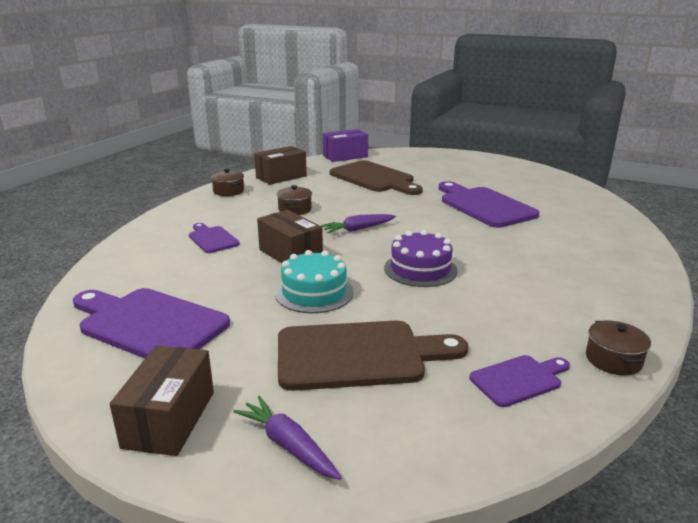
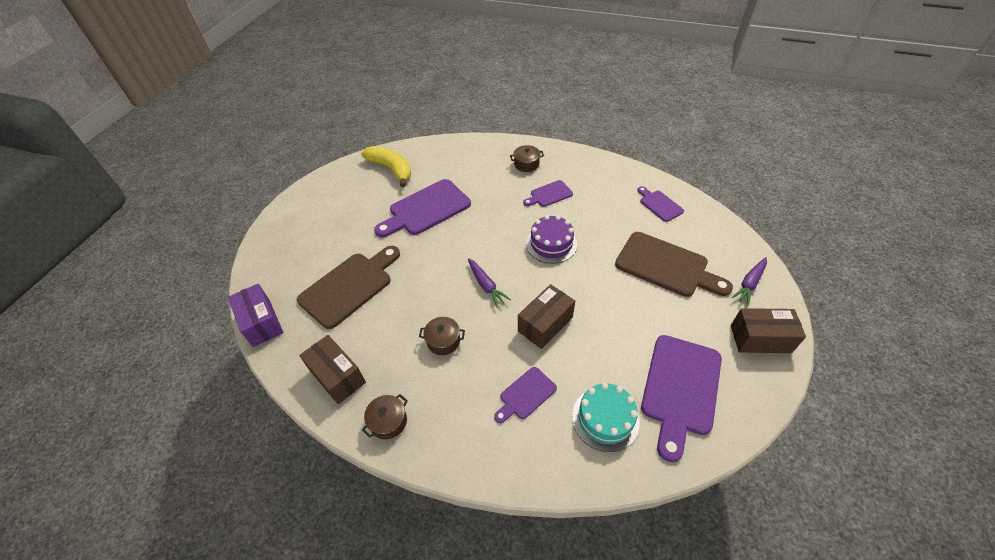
camera: 95 degrees left, 25 degrees up
(314, 292) = (602, 298): turquoise cake -> turquoise cake (605, 418)
(358, 355) = (666, 266): brown cutting board -> brown cutting board turned 135 degrees clockwise
(526, 277) = (549, 194): none -> purple cutting board
(554, 191) = (391, 169): none -> yellow banana
(613, 360) = (628, 173): brown pot -> brown pot (526, 164)

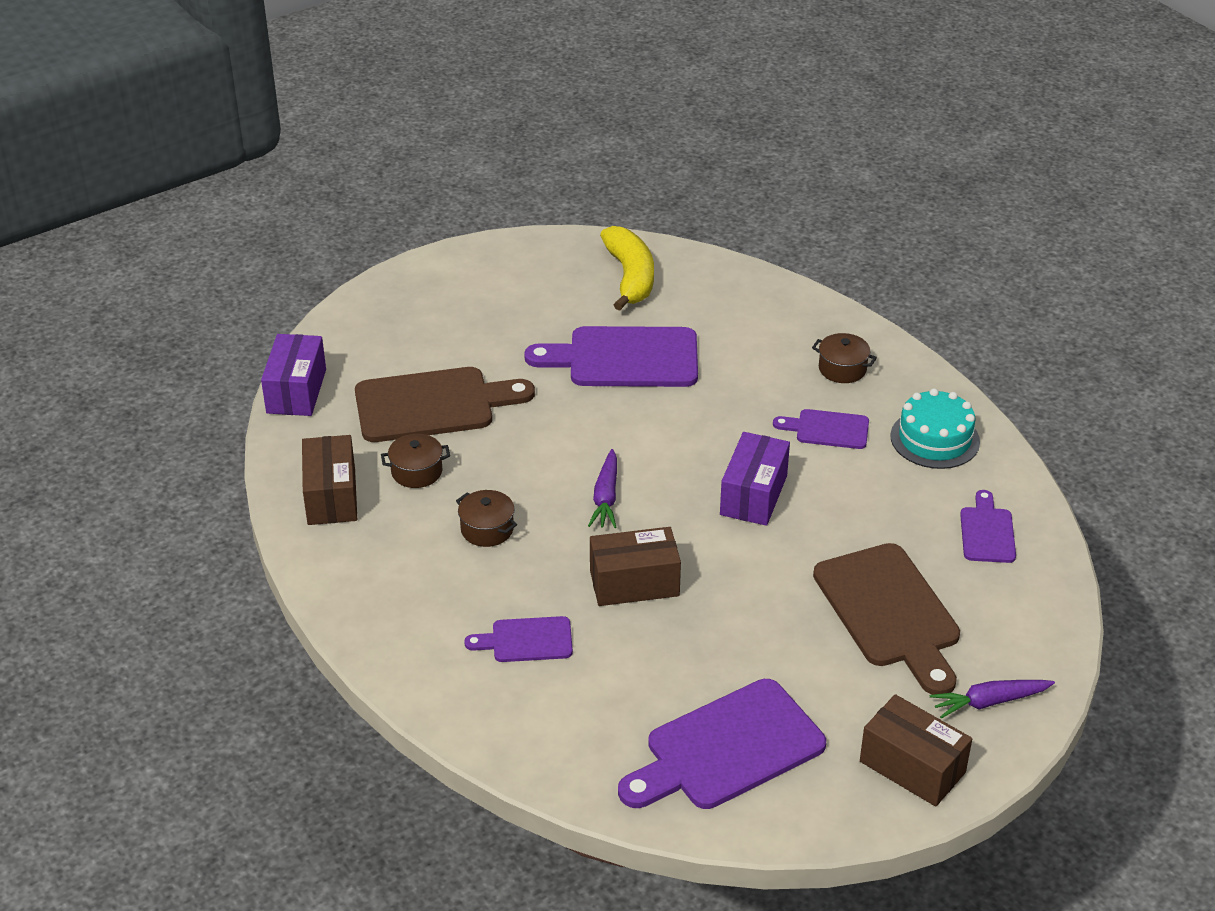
camera: 35 degrees right, 10 degrees down
(388, 421) = (346, 574): brown pot -> brown pot (417, 472)
(551, 244) = (753, 495): purple cake -> purple box
(605, 418) = (595, 719): turquoise cake -> turquoise cake (935, 439)

